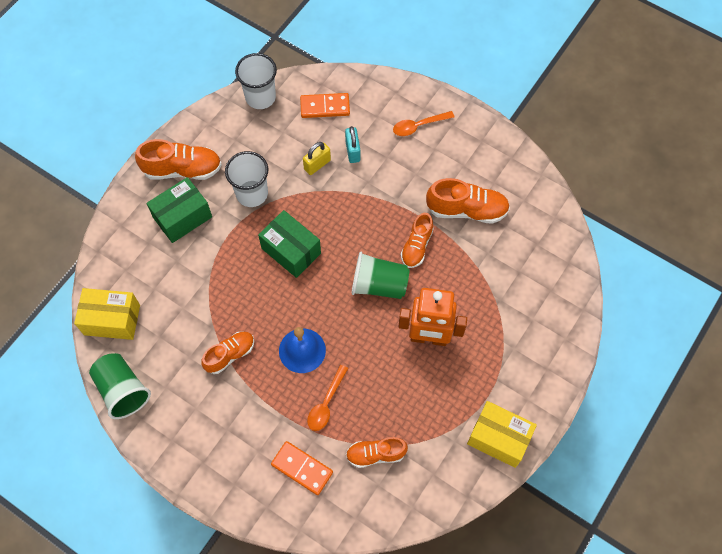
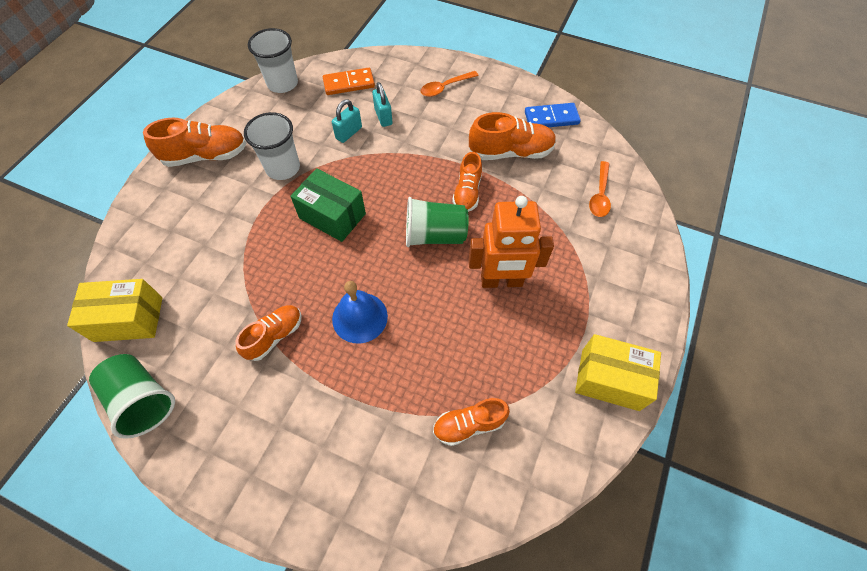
camera: 10 degrees left, 5 degrees down
(182, 217) = (208, 200): green box -> none
(302, 468) = (380, 459): orange domino -> none
(317, 165) = (349, 133): yellow padlock -> turquoise padlock
(326, 403) = (398, 373): orange spoon -> orange spoon (600, 195)
(515, 178) = (551, 118): none -> blue domino

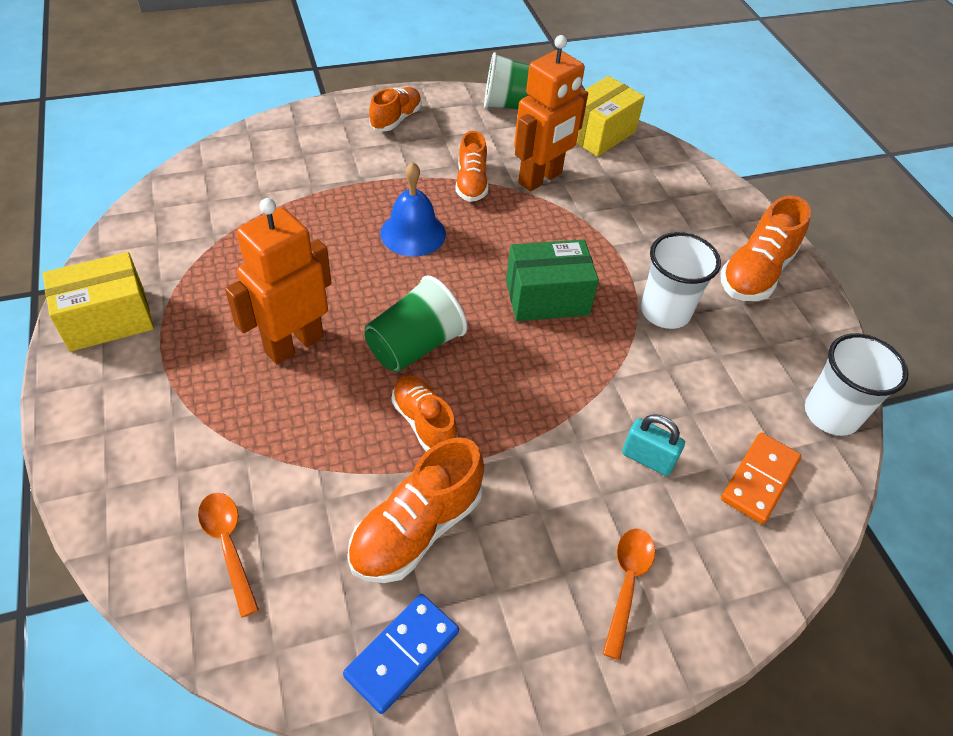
camera: 135 degrees right, 10 degrees down
(225, 305) = (540, 178): none -> orange robot
(349, 133) = (657, 403): turquoise padlock -> none
(469, 424) = (237, 216): orange shoe -> orange shoe (396, 119)

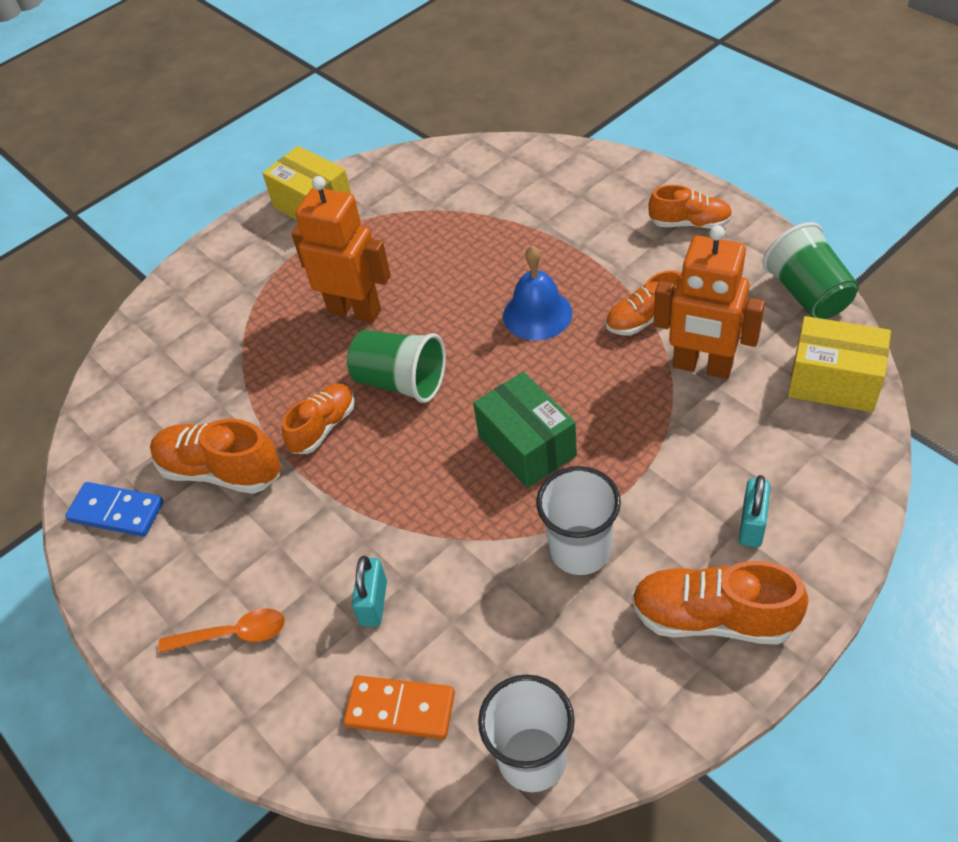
camera: 75 degrees right, 0 degrees up
(228, 546) = (160, 376): orange spoon -> none
(692, 221) = (752, 525): none -> turquoise padlock

